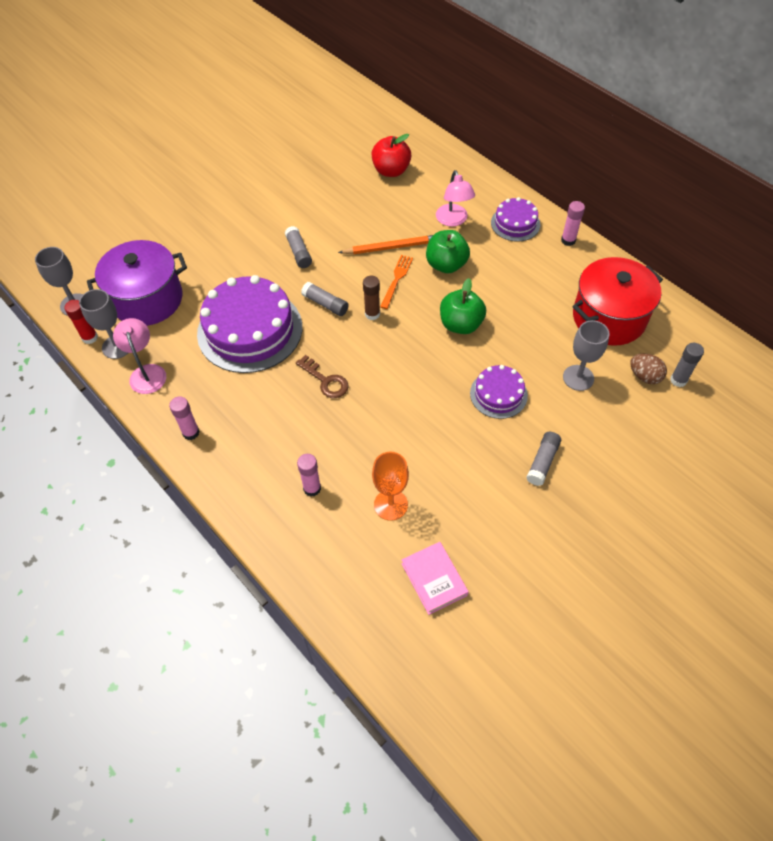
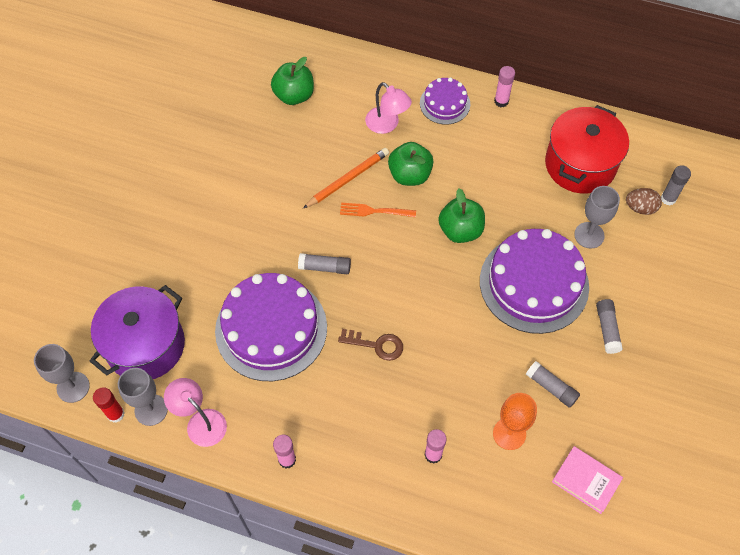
camera: 30 degrees left, 5 degrees up
(299, 252) = (263, 224): grey glue stick -> grey glue stick (551, 387)
(372, 314) = (375, 257): brown glue stick -> none
(391, 171) = (294, 95): red apple -> green apple
(396, 279) = (374, 211): orange fork -> orange fork turned 75 degrees counterclockwise
(498, 394) = (534, 283): purple cake -> purple cake, size x1.94

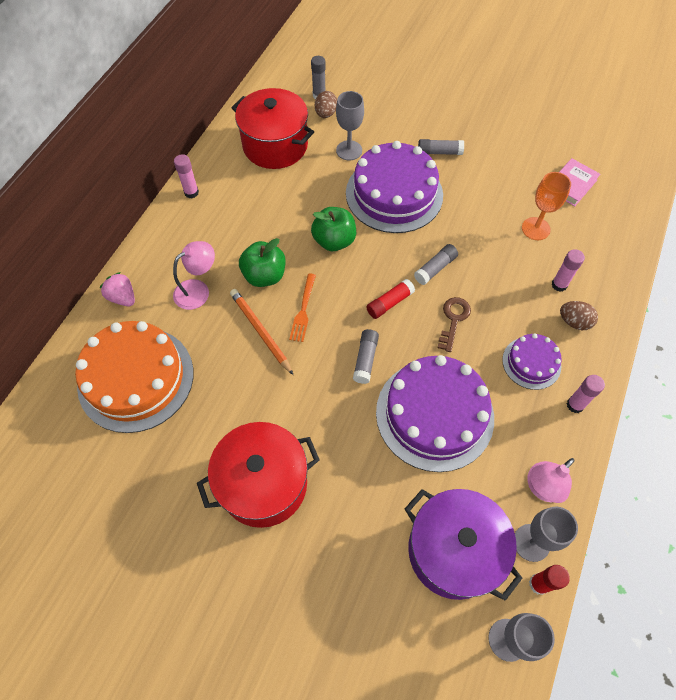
camera: 85 degrees left, 0 degrees up
(203, 199) = (263, 484): none -> red pot
(294, 95) = (136, 378): green apple -> orange cake
(373, 71) = (123, 297): none -> pink strawberry
(386, 467) = (574, 322): none -> brown egg
(390, 285) = (389, 303): none -> red glue stick
(445, 104) = (183, 238): purple cake -> purple cake (531, 363)
(551, 387) = (492, 195): grey glue stick -> grey glue stick (435, 268)

